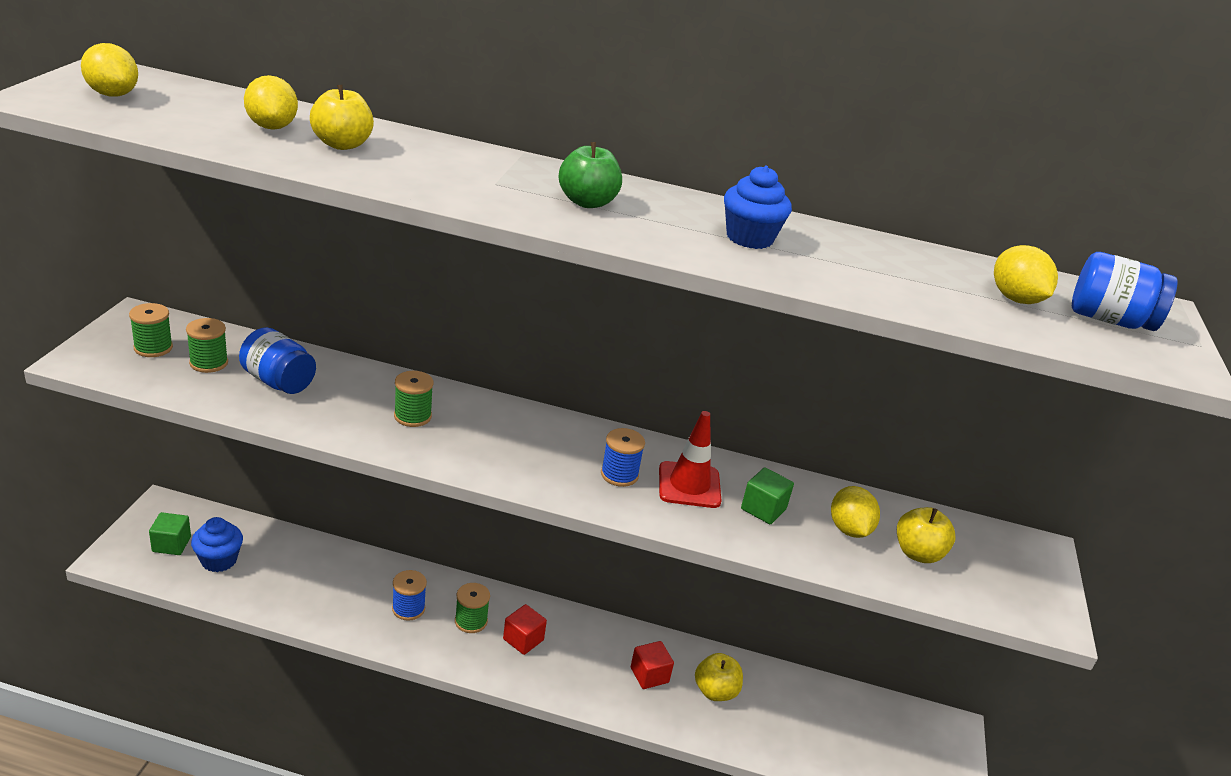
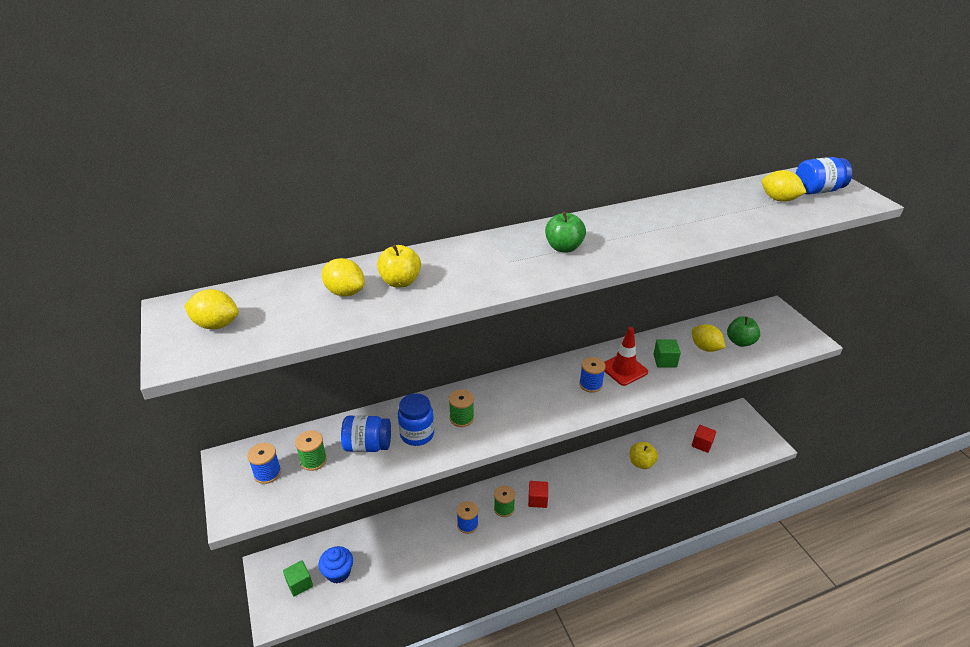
camera: 30 degrees left, 5 degrees up
(153, 348) = (267, 473): green spool -> blue spool
(342, 402) = (417, 434): none -> blue jar
(649, 675) = (608, 476): red cube -> red cube (702, 444)
(749, 238) = (652, 227): blue cupcake -> none
(917, 553) = (740, 342): yellow apple -> green apple

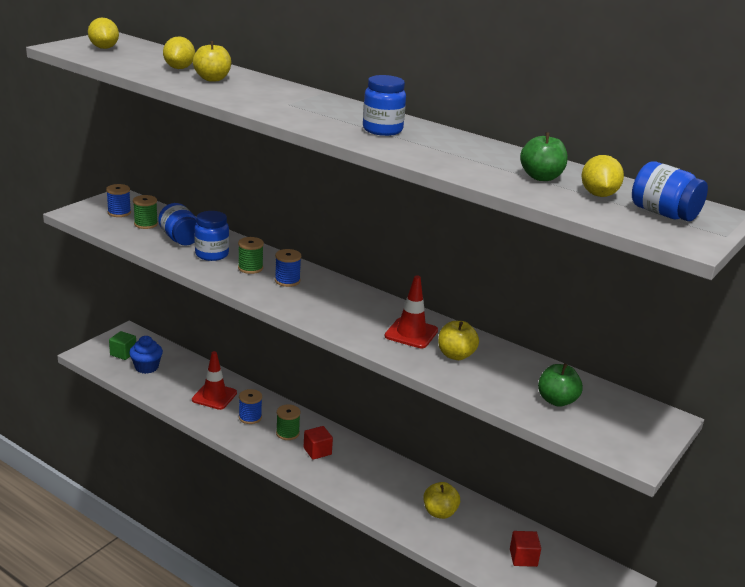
camera: 55 degrees right, 10 degrees down
(421, 537) = (214, 396): none -> red traffic cone
(564, 247) = (338, 118): green apple -> green apple (541, 177)
(590, 384) = (365, 319): blue spool -> blue spool (287, 281)
(607, 237) = (382, 130): none -> blue jar
(665, 361) = (456, 355): green cube -> yellow apple
(705, 348) = (513, 378): yellow lemon -> none

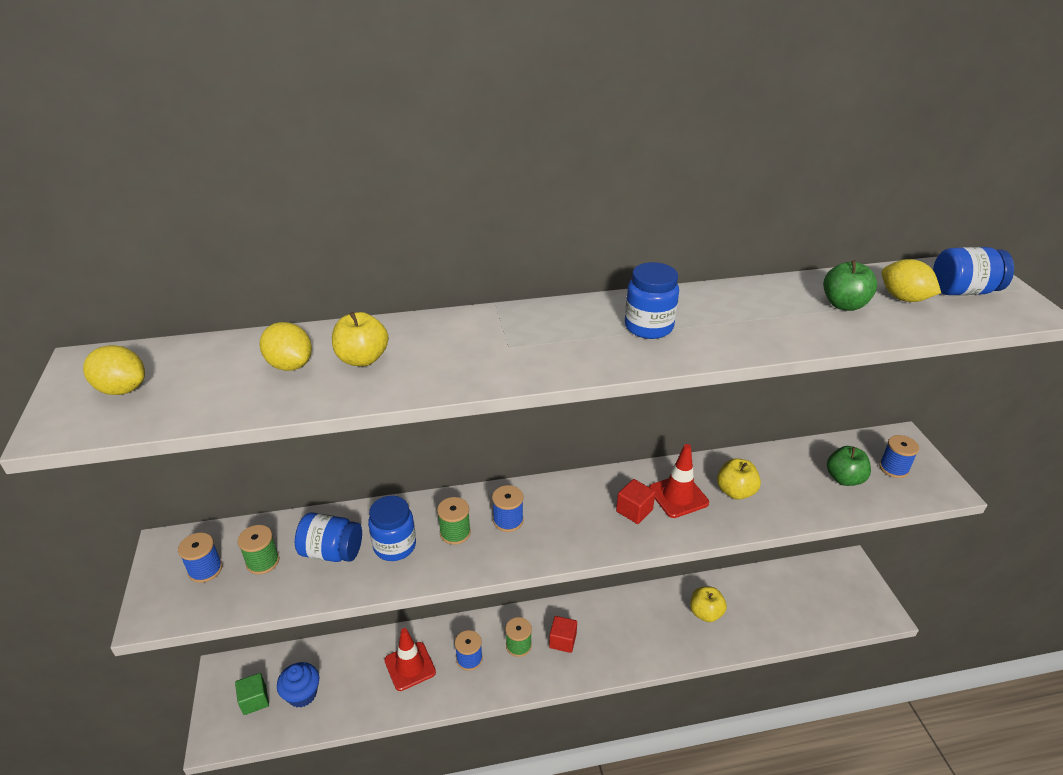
camera: 45 degrees left, 10 degrees up
(523, 558) = (791, 600): red cube -> red cube (634, 510)
(615, 423) = (893, 468): none -> blue spool

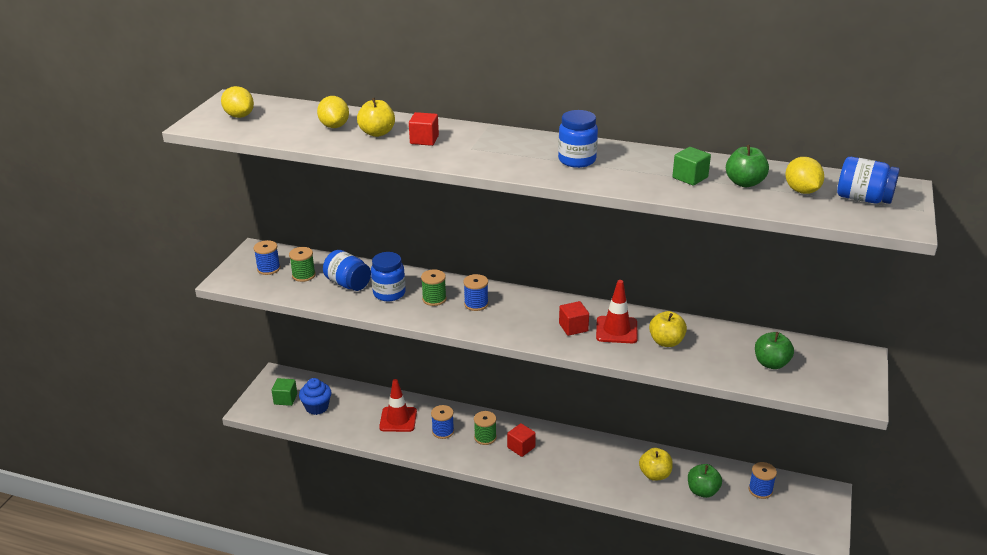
camera: 30 degrees right, 5 degrees down
(436, 351) = (424, 140): none -> red cube
(757, 612) = (702, 491): none -> green apple
(787, 314) = (690, 177): none -> green cube
(893, 468) = (826, 371): blue spool -> blue spool (760, 490)

